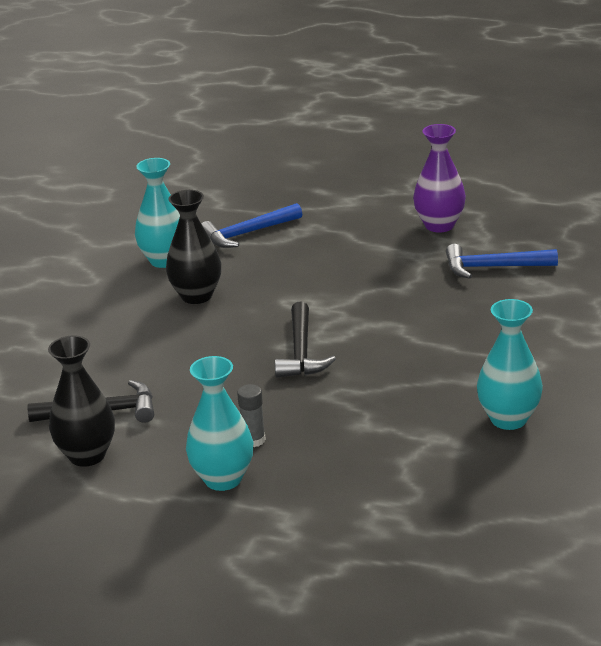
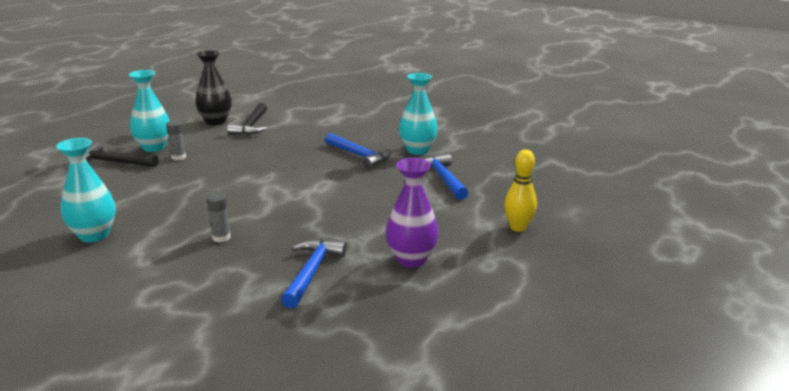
camera: 100 degrees right, 5 degrees down
(196, 296) = (360, 156): black vase -> blue hammer
(301, 352) = (257, 179): black hammer -> black hammer (113, 162)
(348, 185) = (518, 227): none -> yellow bowling pin
(461, 333) = (221, 237): none -> grey glue stick

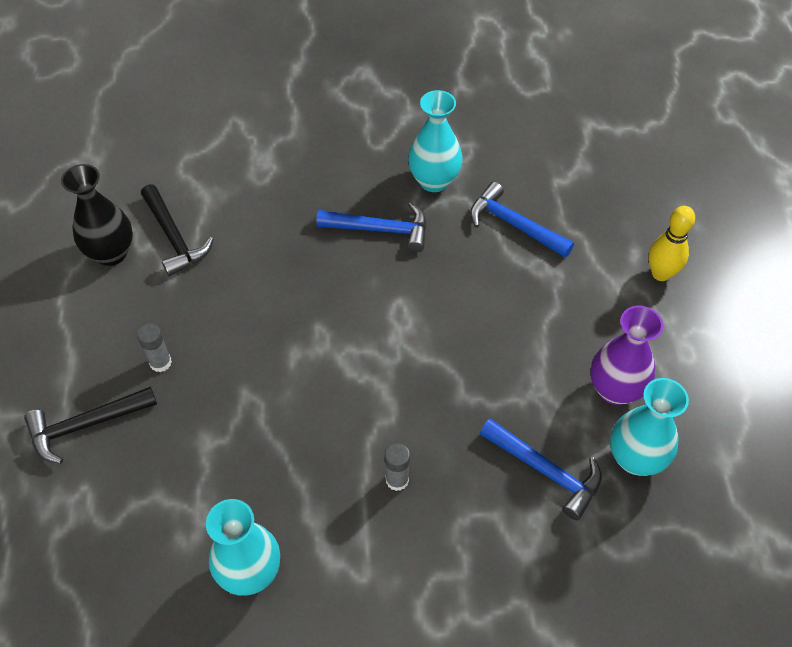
camera: 35 degrees left, 30 degrees up
(154, 147) = (99, 361): turquoise vase -> turquoise vase (635, 458)
(312, 272) = (546, 471): blue hammer -> blue hammer turned 150 degrees clockwise

